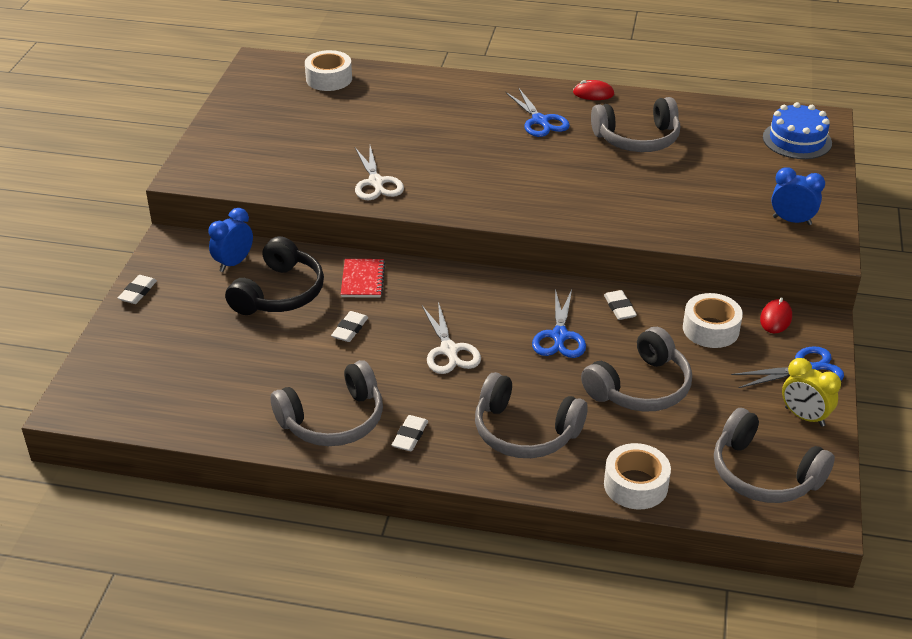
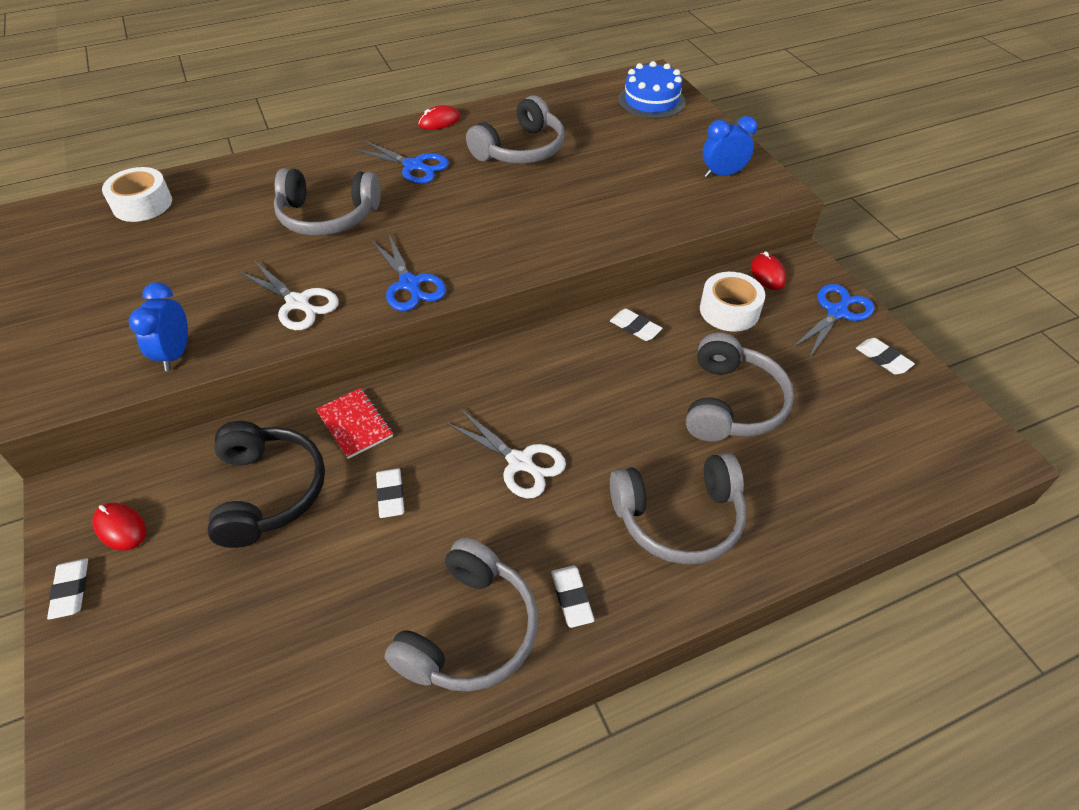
camera: 35 degrees left, 10 degrees up
(184, 273) = (120, 528): none -> red mouse
(234, 263) = (178, 480): blue clock -> blue clock (175, 354)
(559, 336) = (611, 387): blue scissors -> blue scissors (410, 284)
(635, 485) = (831, 517): white tape -> none
(764, 474) = (913, 437): grey headphones -> grey headphones (327, 216)
(804, 417) = (883, 359): yellow clock -> white eraser

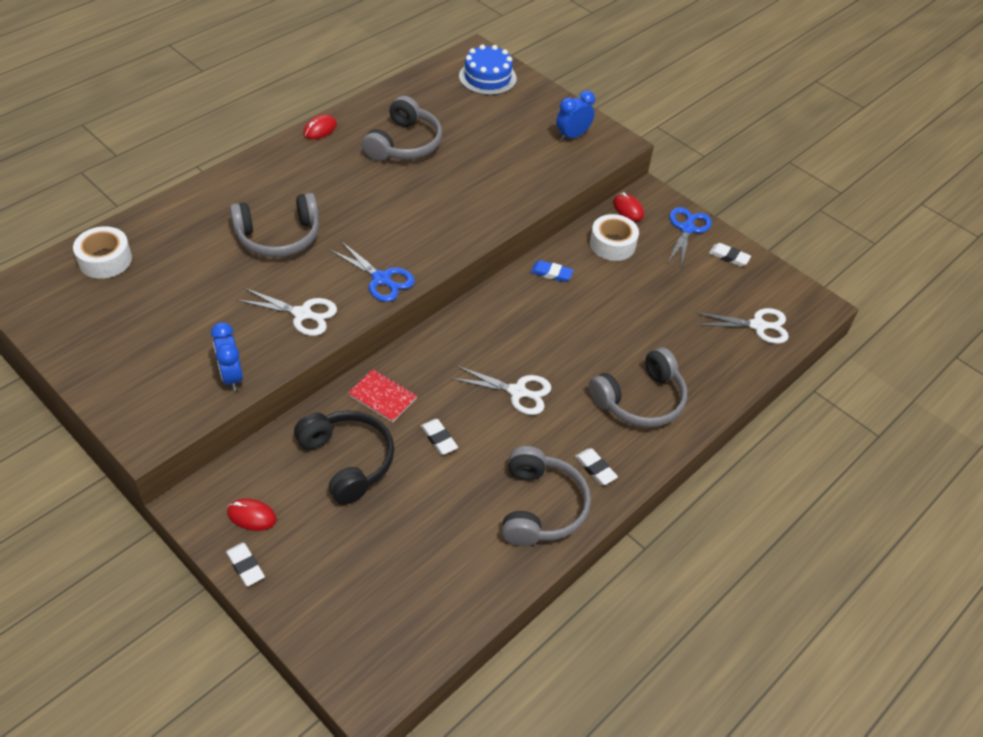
camera: 25 degrees left, 0 degrees up
(414, 166) = (324, 176): blue scissors -> none
(635, 327) = (551, 273): white eraser -> blue eraser
(731, 403) = (642, 314): grey headphones -> none
(893, 459) = (758, 326): none -> white scissors

